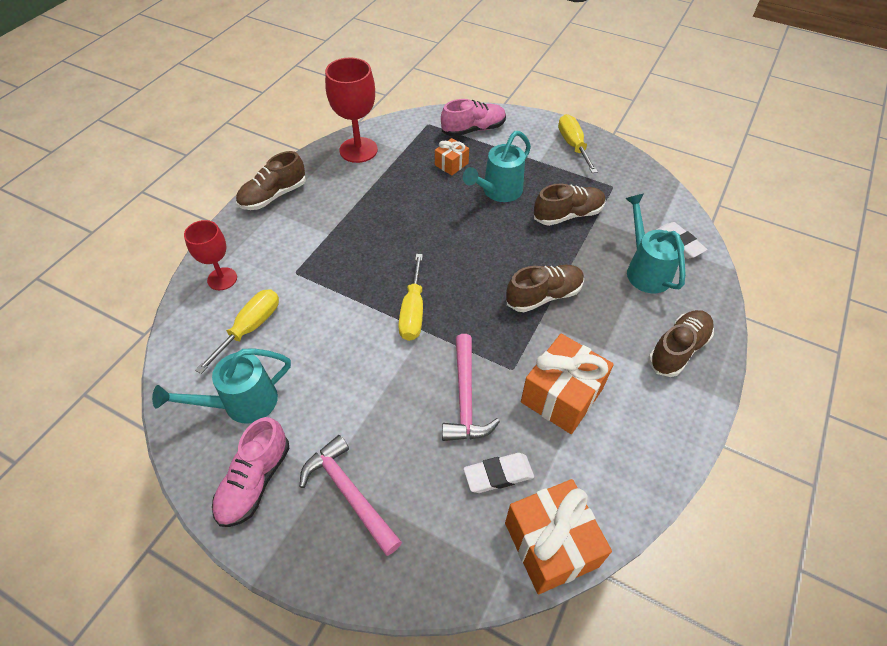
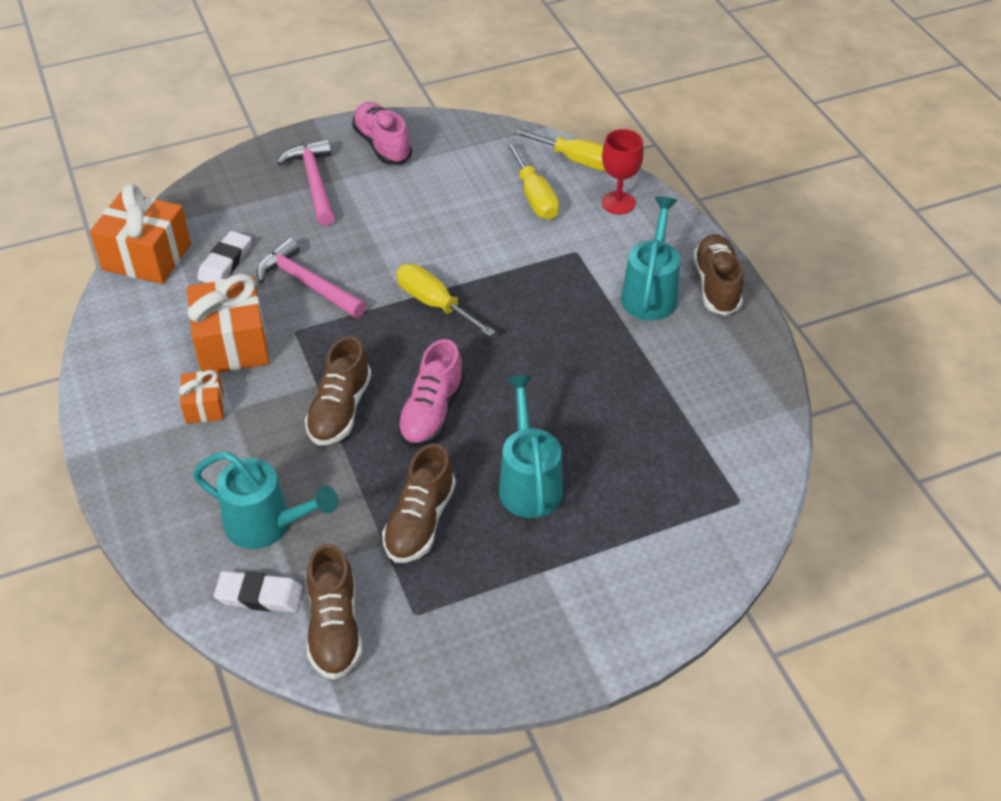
camera: 130 degrees right, 5 degrees down
(241, 403) = (458, 163): turquoise watering can -> turquoise watering can (650, 293)
(349, 493) = (314, 183): pink hammer -> pink hammer turned 105 degrees counterclockwise
(358, 150) = (741, 397): red goblet -> none
(451, 164) = (626, 470): orange gift -> orange gift (204, 406)
(473, 129) = (681, 544): pink shoe -> pink shoe (431, 413)
(573, 145) = (536, 638): yellow screwdriver -> yellow screwdriver (577, 160)
(678, 349) = (161, 464): brown shoe -> brown shoe (334, 628)

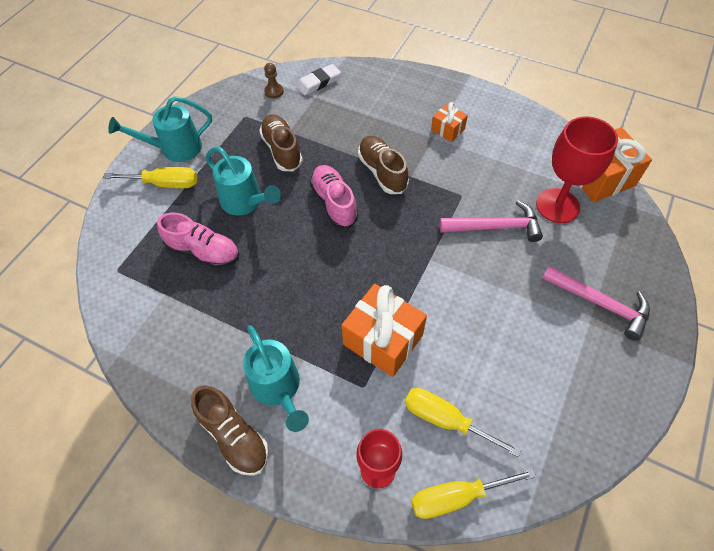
camera: 140 degrees right, 10 degrees up
(225, 262) = (557, 206): white eraser -> red goblet
(232, 344) = (481, 165): orange gift -> orange gift (383, 340)
(267, 525) = (349, 105): turquoise watering can -> turquoise watering can (175, 149)
(334, 628) = (274, 91): brown shoe -> brown pawn
(382, 145) = (610, 380): pink shoe -> pink shoe (203, 251)
(434, 304) = (409, 269): yellow screwdriver -> yellow screwdriver (165, 184)

